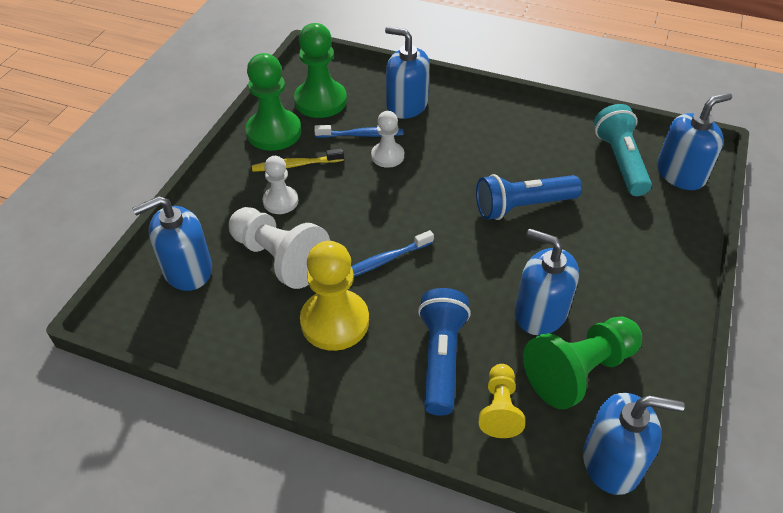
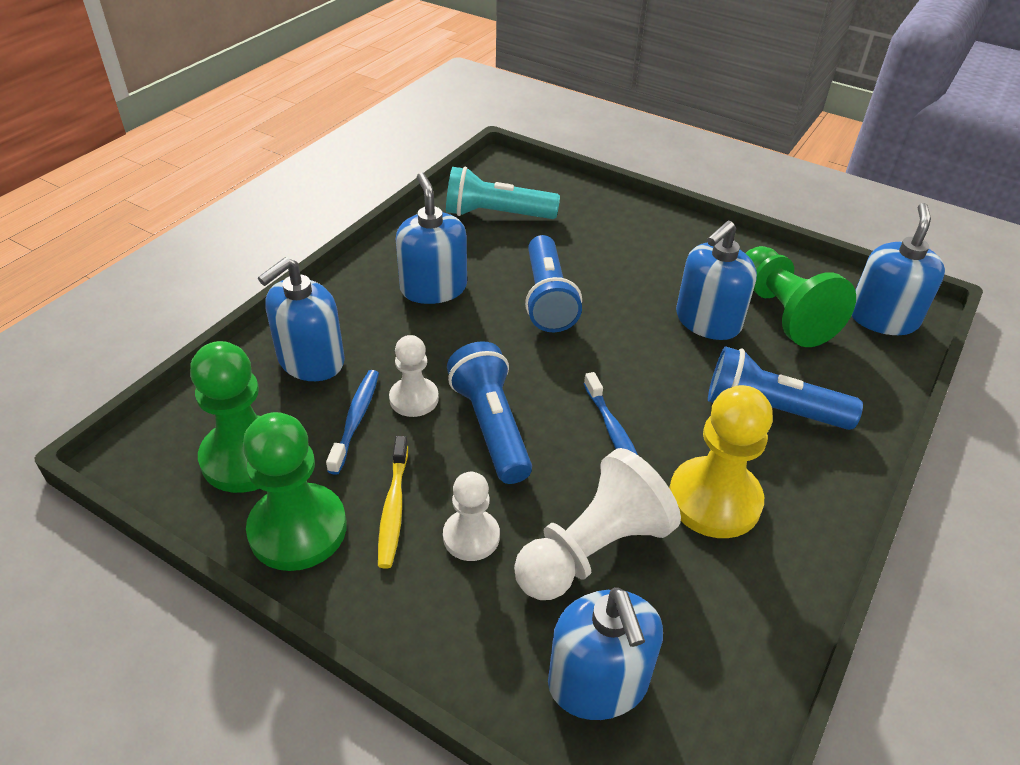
camera: 80 degrees left, 5 degrees down
(373, 196) = (491, 426): none -> blue flashlight
(499, 408) = (833, 378): yellow pawn -> none
(680, 173) = (528, 184): blue soap dispenser -> blue soap dispenser (433, 288)

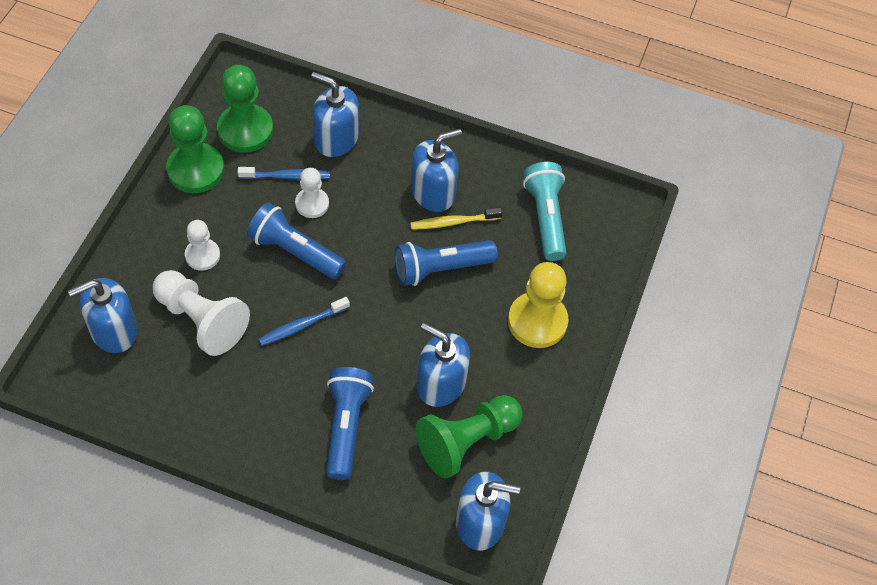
camera: 75 degrees right, 15 degrees up
(393, 508) = (218, 212): yellow toothbrush -> yellow toothbrush (453, 222)
(491, 426) = (295, 252): blue flashlight -> blue flashlight turned 120 degrees counterclockwise
(714, 500) = (252, 388): yellow pawn -> yellow pawn (537, 321)

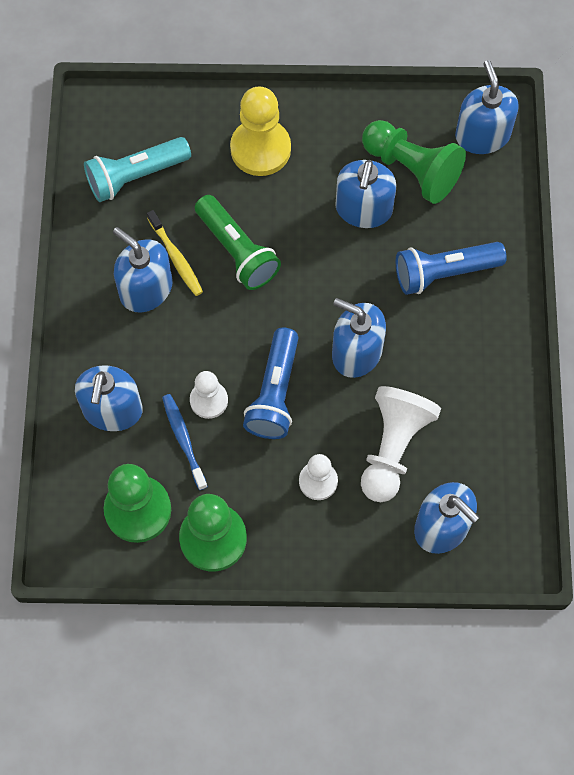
camera: 105 degrees left, 10 degrees up
(302, 325) = (356, 352): blue toothbrush -> blue soap dispenser
(440, 269) = (237, 251): blue flashlight -> green flashlight

